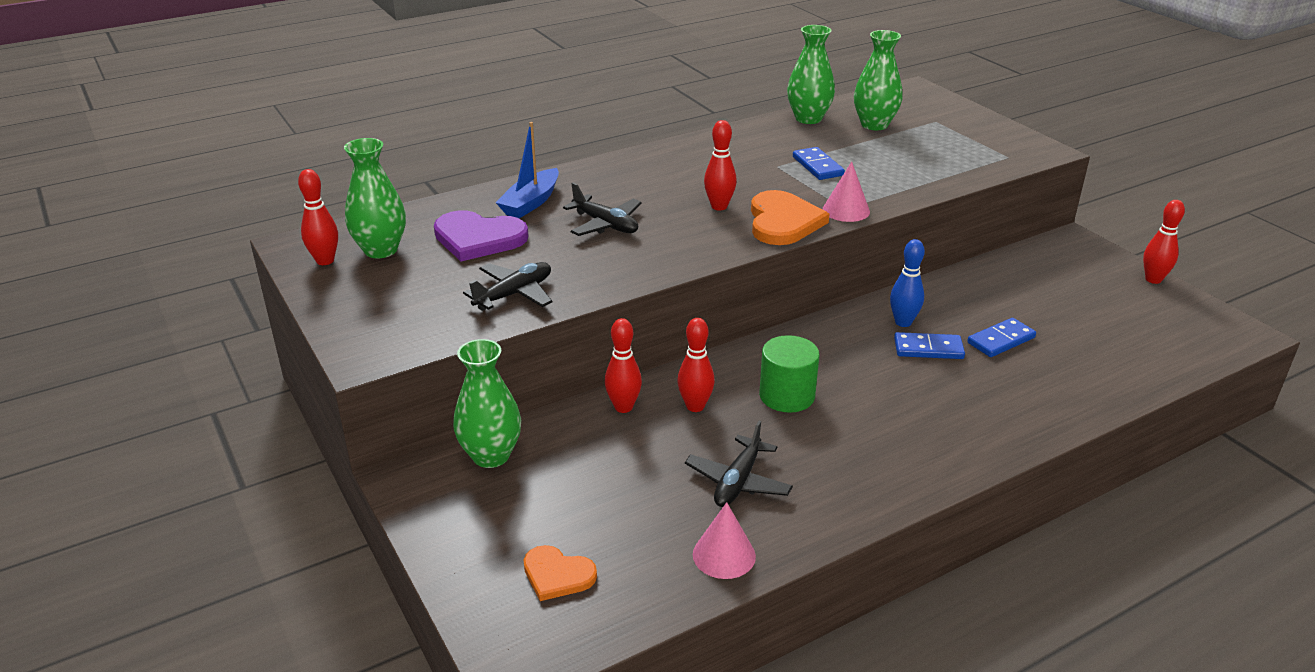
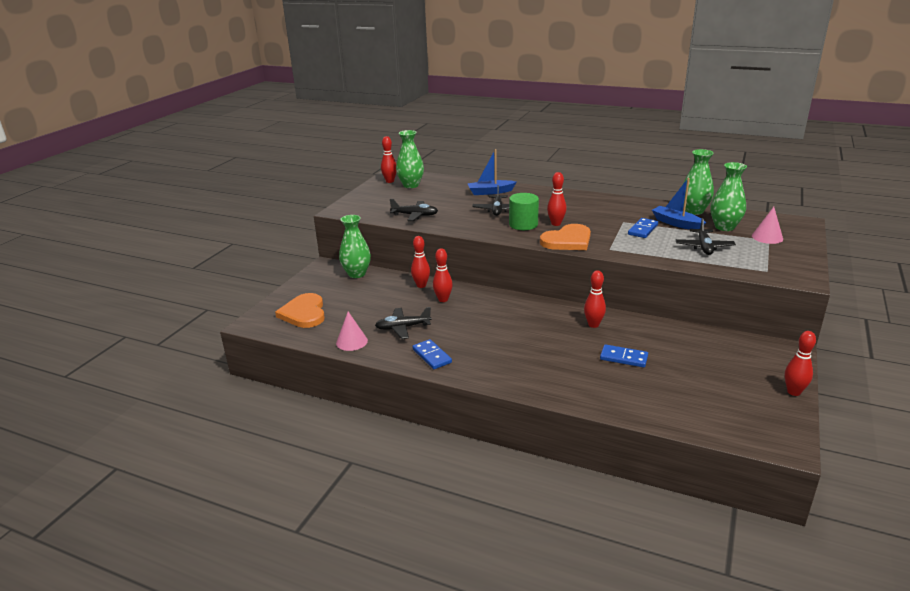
camera: 55 degrees right, 5 degrees down
(478, 238) = (446, 195): purple heart -> none
(557, 575) = (304, 313): orange heart -> orange heart, size x1.64
(787, 396) = (481, 317): green cylinder -> green cylinder (523, 224)
(828, 142) = (676, 223): none -> blue boat
(846, 210) = (608, 250): pink cone -> pink cone (767, 237)
(903, 322) = (593, 325): blue bowling pin -> red bowling pin
(911, 158) = (704, 247): none -> black plane
(928, 349) = (579, 339): blue domino -> blue domino (431, 356)

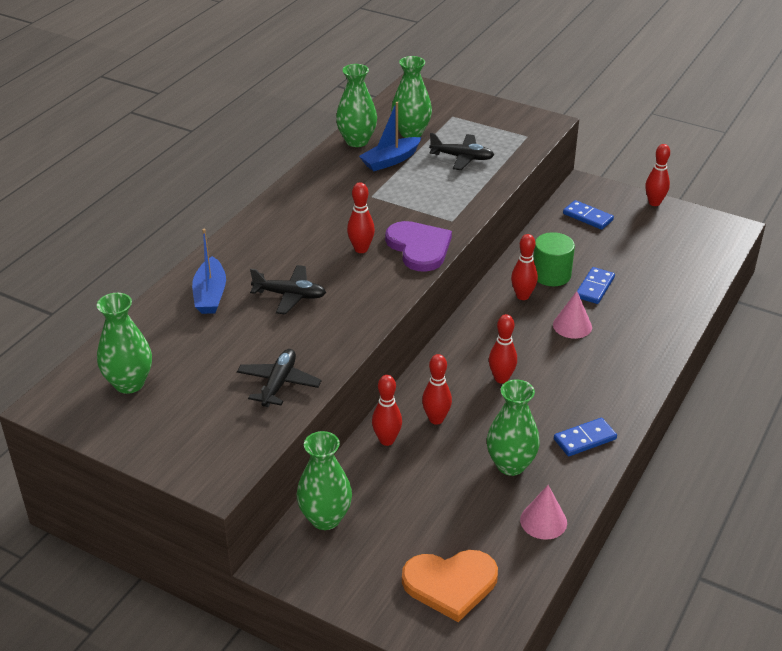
camera: 85 degrees left, 10 degrees up
(390, 181) = (91, 411): red bowling pin -> red bowling pin (501, 378)
(403, 328) = (510, 465): black plane -> green vase
(523, 224) = (354, 277): green cylinder -> green cylinder (551, 275)
(567, 240) = (419, 247): orange heart -> purple heart
(642, 230) = (402, 187): blue domino -> blue domino (587, 217)
(767, 237) = (446, 115): pink cone -> pink cone (572, 326)

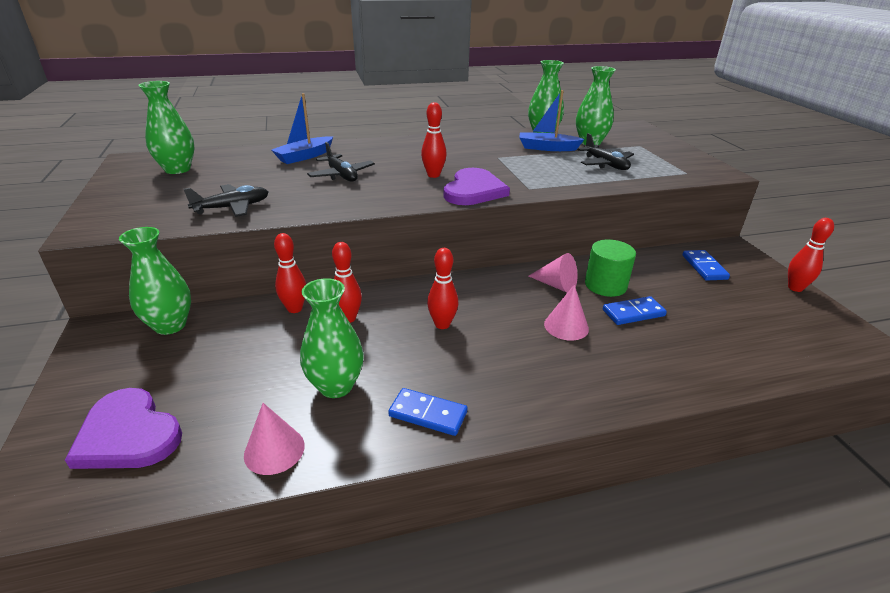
camera: 45 degrees right, 5 degrees down
(450, 584) = (128, 434): orange heart -> purple heart
(522, 296) = (556, 285): red bowling pin -> pink cone

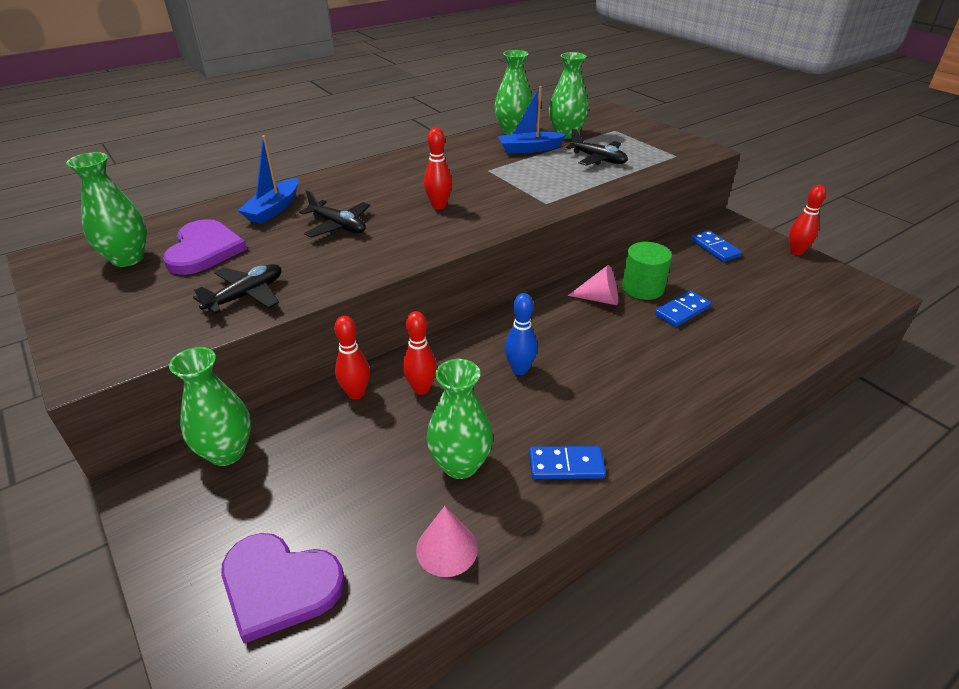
camera: 20 degrees left, 5 degrees up
(442, 324) = (519, 369): red bowling pin -> blue bowling pin
(474, 190) = (494, 217): purple heart -> purple heart (204, 250)
(566, 326) = (633, 340): pink cone -> none

